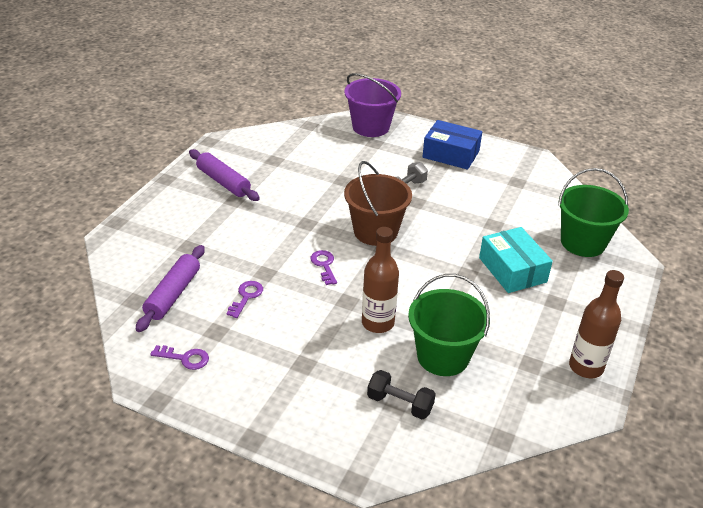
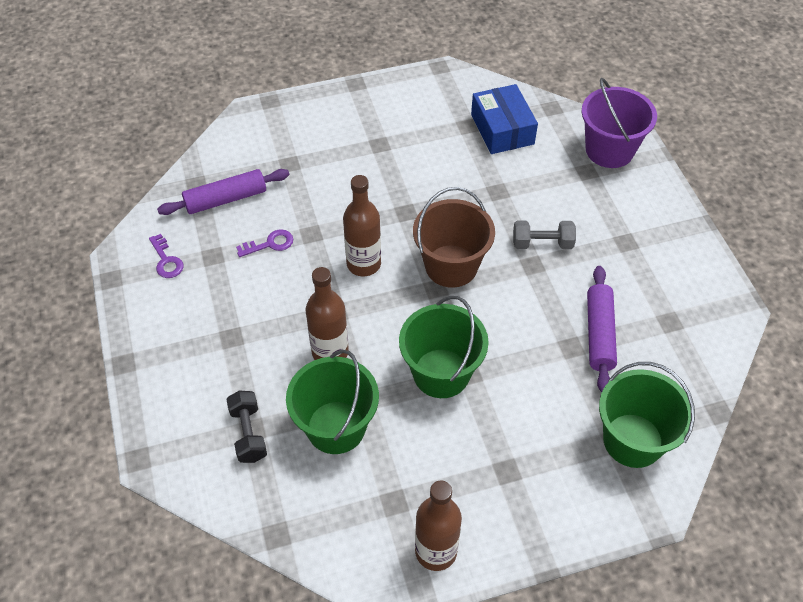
camera: 50 degrees right, 15 degrees up
(223, 182) = (395, 119): purple rolling pin -> purple rolling pin (599, 334)
(324, 265) = (363, 264): purple key -> brown bottle
(451, 154) = (647, 239): blue box -> blue box (502, 129)
(453, 285) = (441, 373): none -> green bucket
(512, 270) = (516, 406): turquoise box -> none

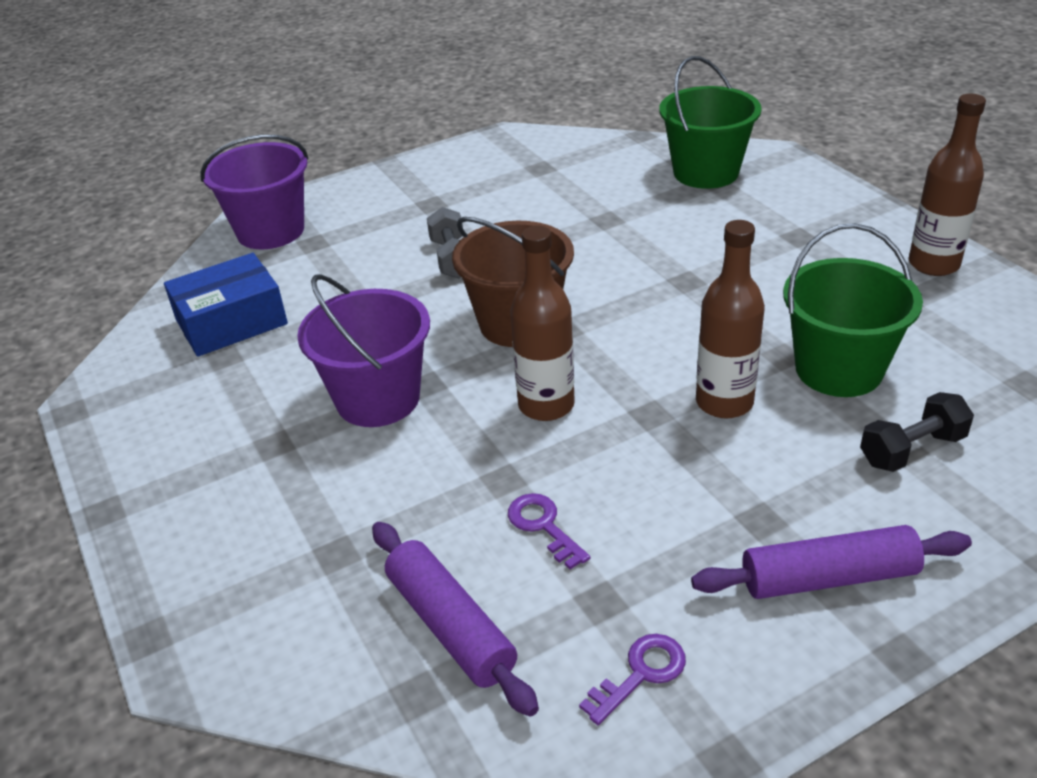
camera: 100 degrees left, 15 degrees down
(400, 189) = (378, 399): none -> purple bucket
(441, 373) = (699, 301): green bucket -> none
(599, 334) = (578, 205): purple rolling pin -> purple rolling pin (828, 577)

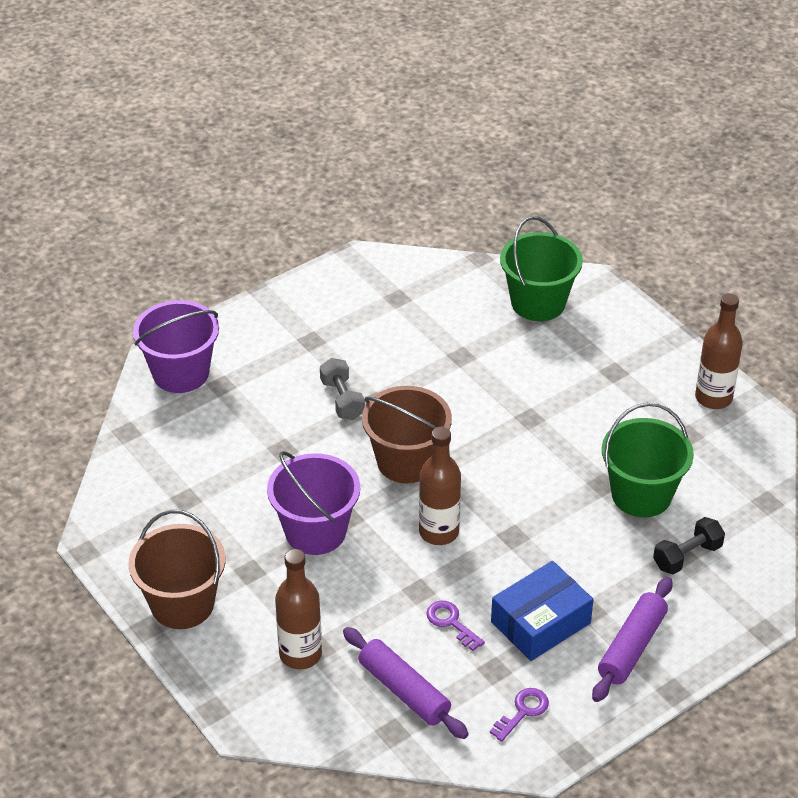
camera: 10 degrees left, 5 degrees up
(166, 482) = (182, 604): none -> brown bucket
(231, 322) = (180, 467): blue box -> blue box (540, 622)
(724, 402) = (563, 525): brown bottle -> brown bottle (300, 654)
(828, 577) = (632, 647): purple rolling pin -> purple rolling pin turned 45 degrees counterclockwise

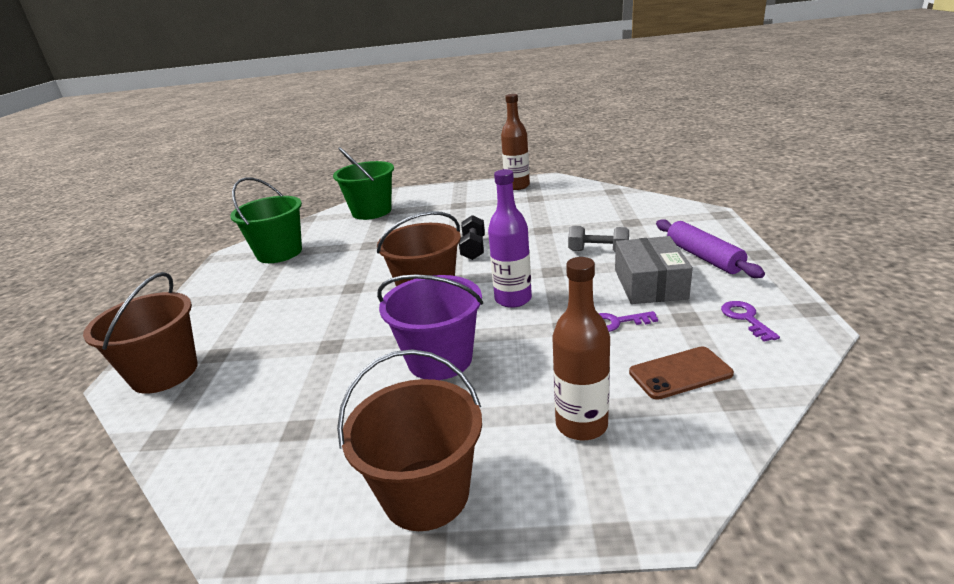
camera: 50 degrees left, 15 degrees down
(181, 373) = (164, 373): purple bucket -> brown bucket
(342, 399) = (329, 300): grey dumbbell -> grey dumbbell (598, 251)
(404, 691) = (680, 373): purple rolling pin -> brown phone
(439, 532) = (513, 299): brown bottle -> purple bottle
(540, 622) = (650, 284): blue box -> grey box
(641, 495) = (566, 221): green bucket -> green bucket (279, 253)
(687, 556) = (634, 220): black dumbbell -> black dumbbell (473, 248)

